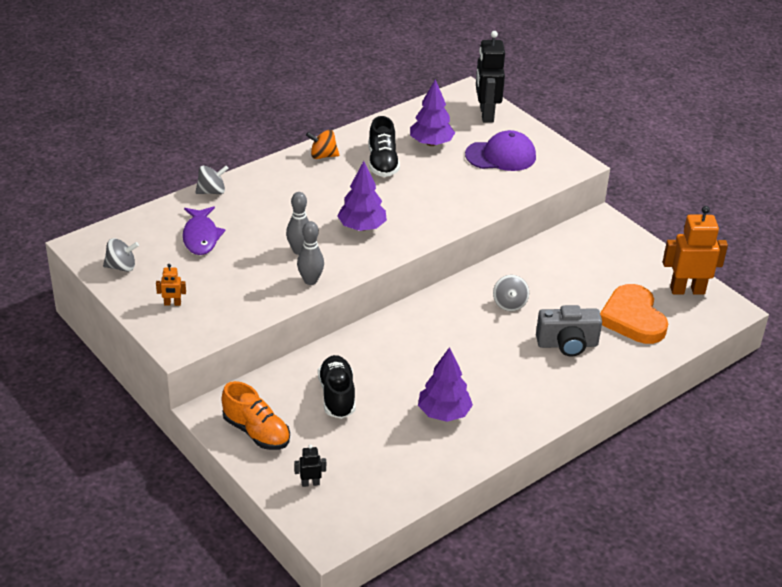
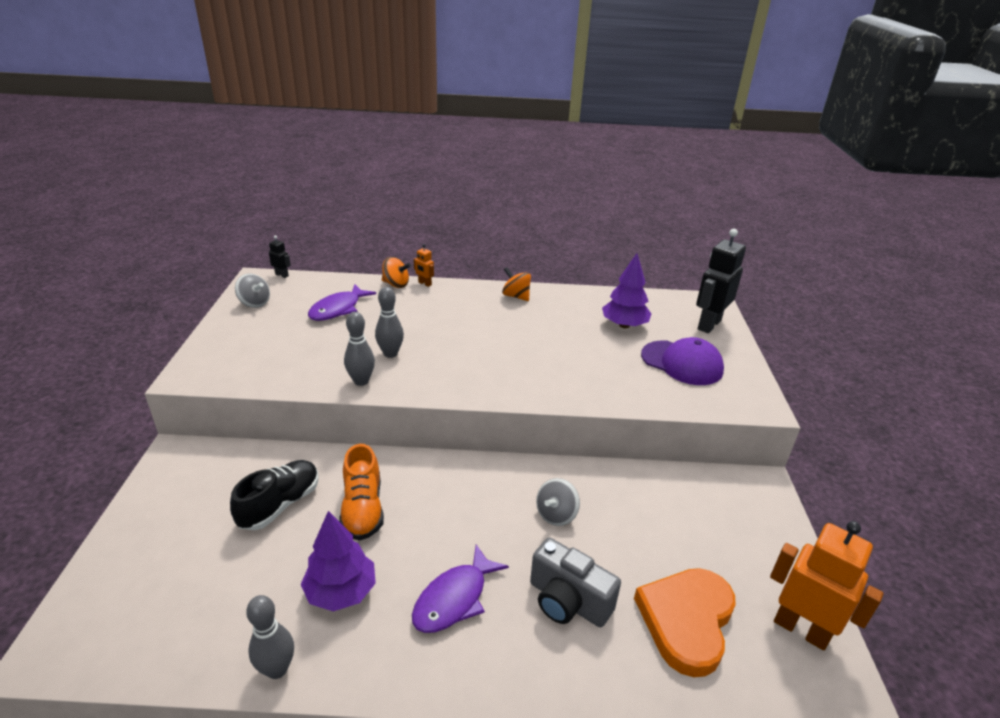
camera: 40 degrees right, 5 degrees down
(172, 304) = (239, 344): orange robot -> orange robot (424, 283)
(212, 191) = (396, 284): grey spinning top -> orange spinning top
(256, 432) = (175, 494): orange shoe -> orange shoe (363, 509)
(310, 483) = (130, 578): black robot -> black robot (282, 275)
(362, 227) = (468, 361): purple tree -> none
(382, 163) = (559, 321): black shoe -> none
(462, 463) = (277, 669): none -> grey bowling pin
(508, 379) = (454, 598): none -> purple fish

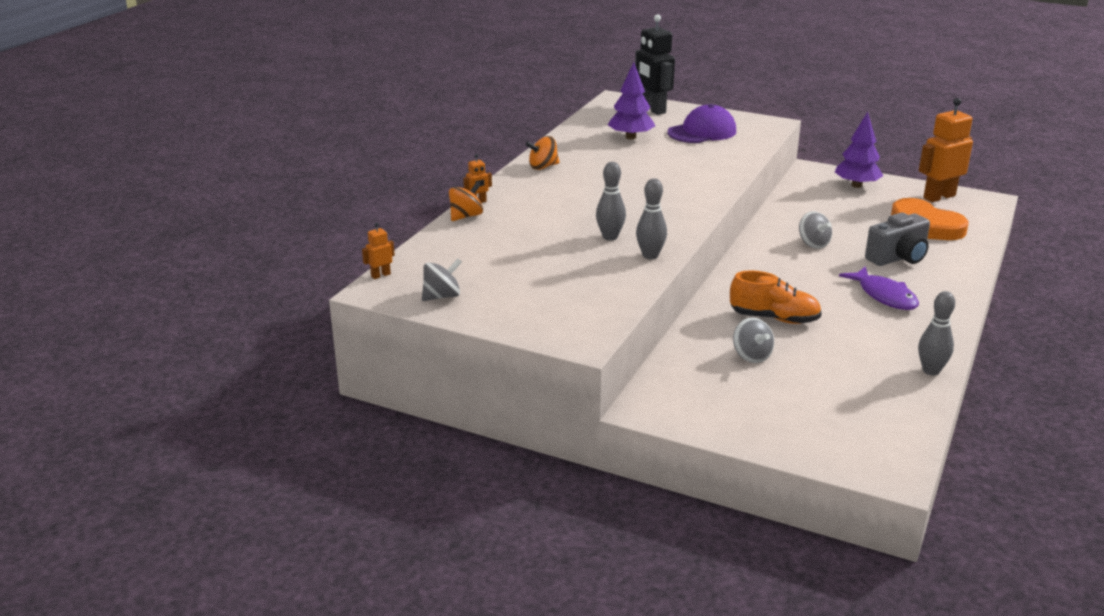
camera: 65 degrees left, 5 degrees down
(280, 505) = (751, 356): black shoe -> grey spinning top
(282, 275) = (380, 275): black robot -> orange robot
(338, 309) = (498, 252): purple fish -> none
(341, 592) = (864, 338): purple tree -> purple tree (856, 185)

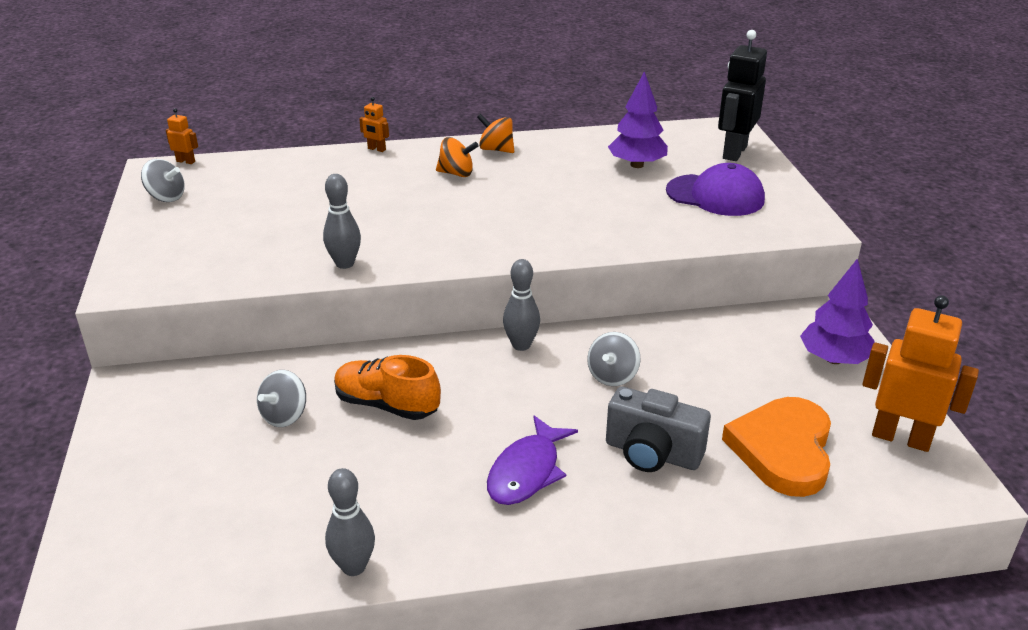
camera: 55 degrees right, 5 degrees up
(466, 216) = (340, 154): orange spinning top -> orange spinning top (456, 173)
(610, 237) = (367, 230): grey bowling pin -> grey bowling pin (521, 345)
(774, 318) = (387, 405): orange shoe -> orange shoe turned 135 degrees clockwise

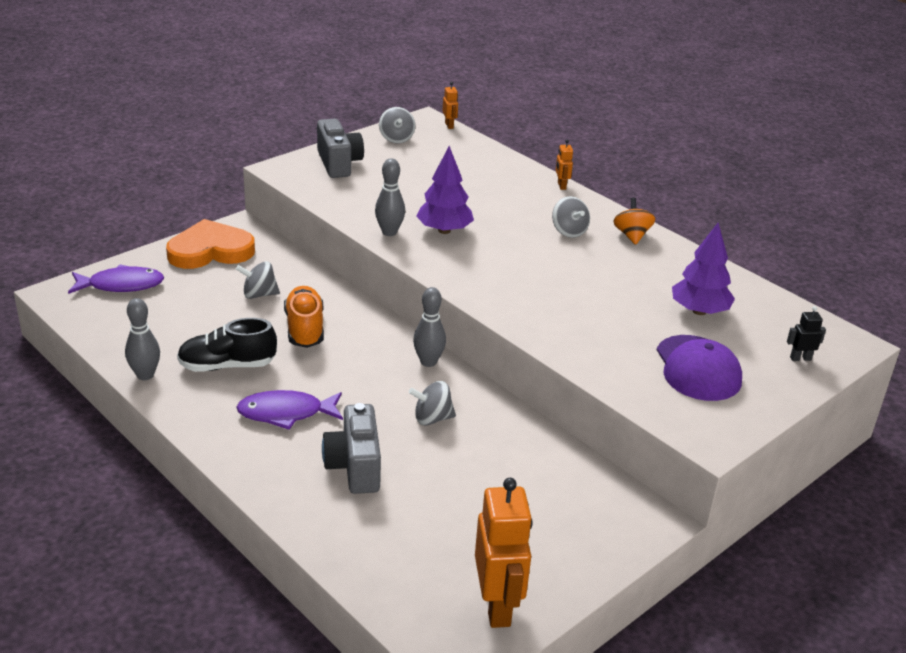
camera: 55 degrees right, 0 degrees up
(130, 528) = (121, 285): none -> purple fish
(165, 247) = (339, 163): none -> grey camera
(400, 488) = (227, 366): none -> black shoe
(456, 173) = (569, 231): orange spinning top -> grey spinning top
(734, 152) = (800, 358): black robot -> black robot, size x0.45
(783, 450) = (418, 536): orange heart -> orange heart (210, 250)
(834, 359) = (578, 538): purple tree -> purple tree (444, 230)

